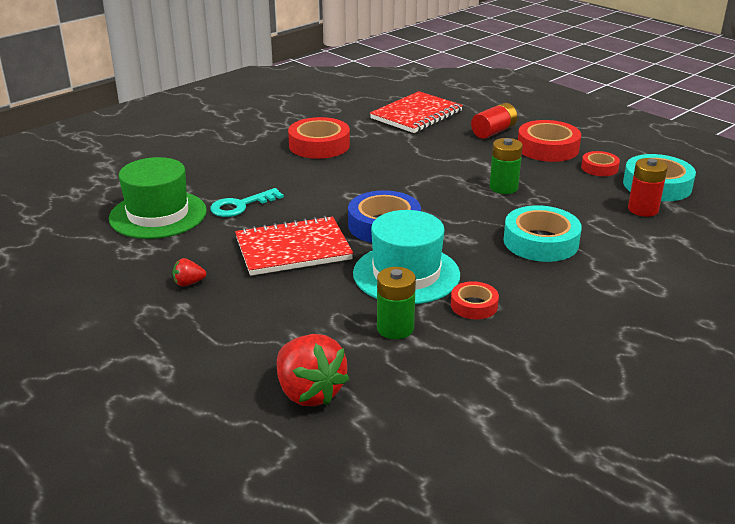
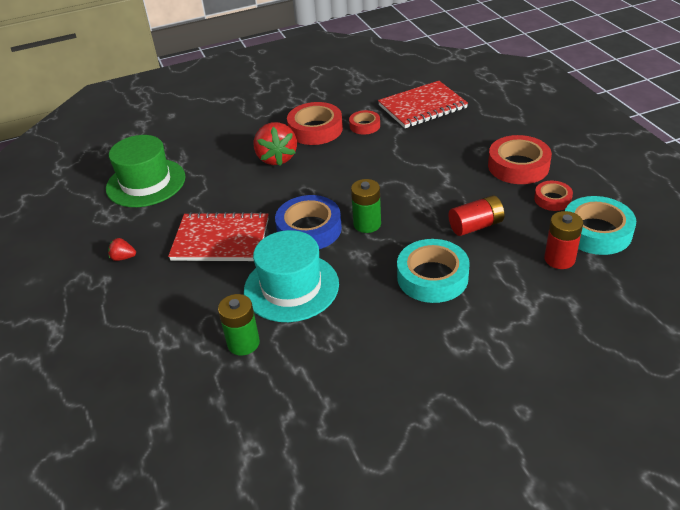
camera: 25 degrees right, 10 degrees up
(240, 206) = (211, 185): turquoise key -> none
(309, 392) = (137, 390): red strawberry -> red strawberry (276, 158)
(474, 305) = (323, 335): red tape -> red tape (364, 126)
(493, 132) = (480, 138): red battery -> red battery (475, 226)
(503, 187) = (443, 206): green battery -> green battery (367, 224)

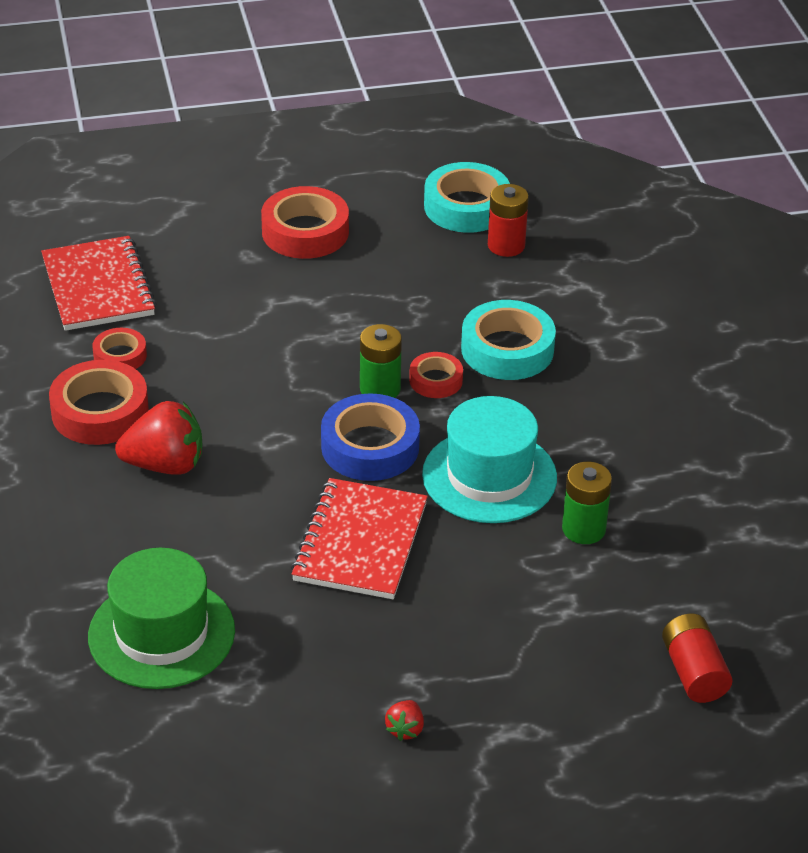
camera: 85 degrees left, 0 degrees up
(123, 257) = (365, 658): red strawberry -> red strawberry (405, 729)
(475, 226) = (420, 295): red battery -> red battery (694, 672)
(552, 199) = (390, 222): red tape -> red tape (436, 380)

